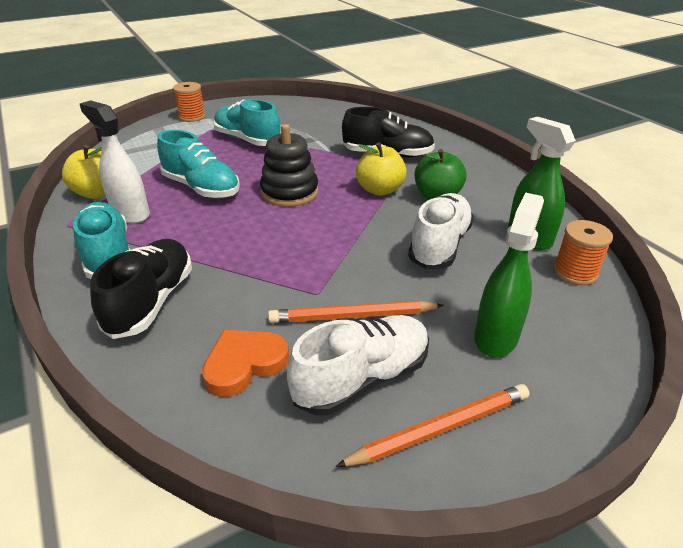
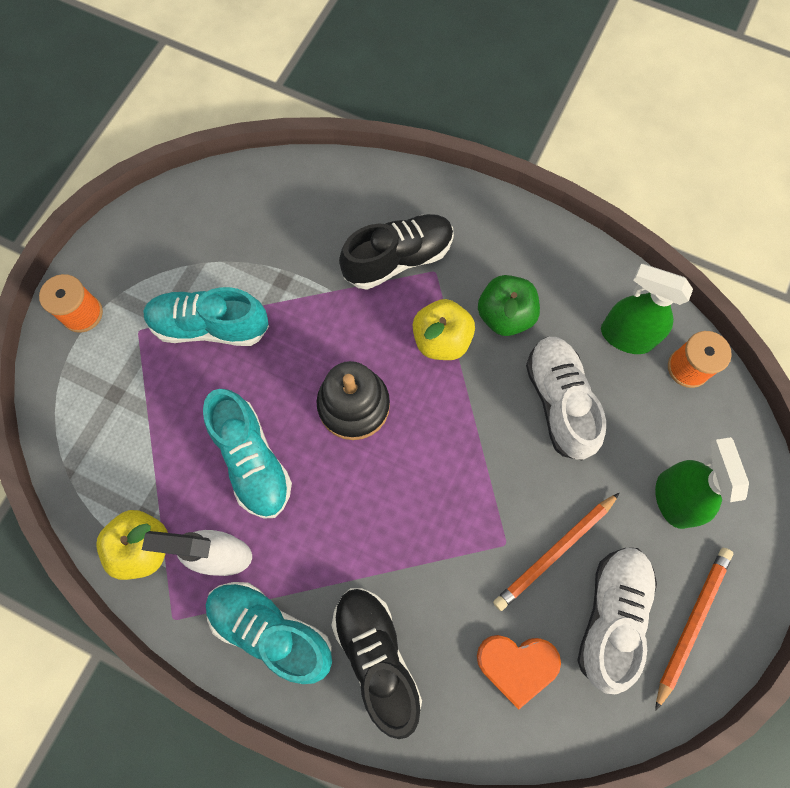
camera: 35 degrees left, 35 degrees up
(201, 188) = (252, 460): turquoise shoe -> turquoise shoe turned 60 degrees clockwise
(244, 364) = (517, 665): orange heart -> orange heart turned 105 degrees counterclockwise

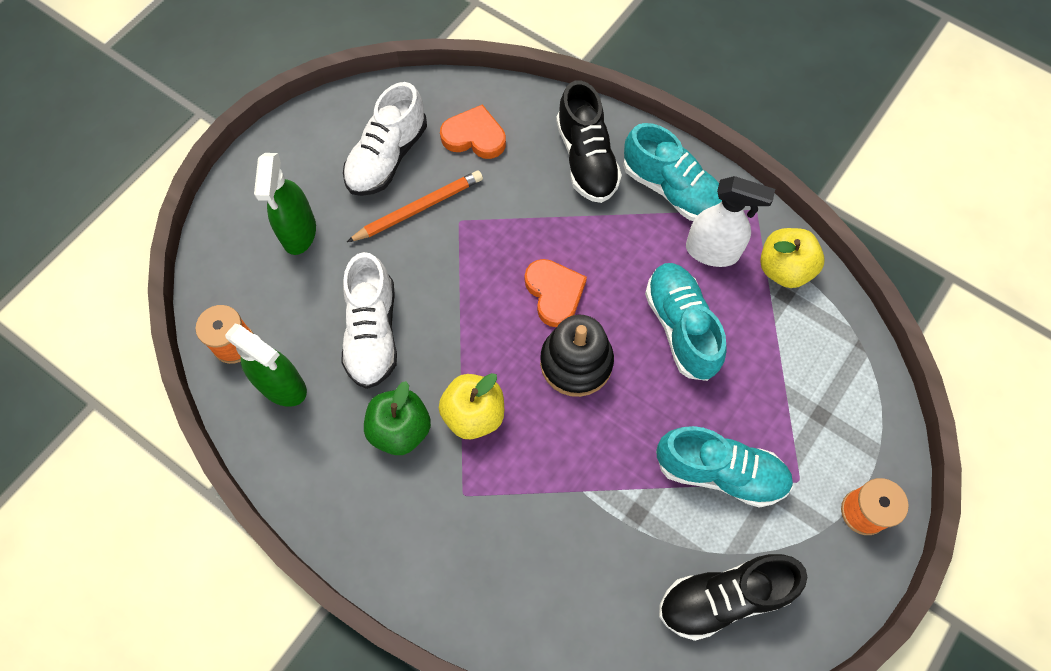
camera: 170 degrees left, 5 degrees down
(387, 475) = (554, 293): none -> orange heart
(398, 259) = (502, 517): black shoe -> black shoe (724, 597)
(691, 622) = (324, 142): orange pencil -> none

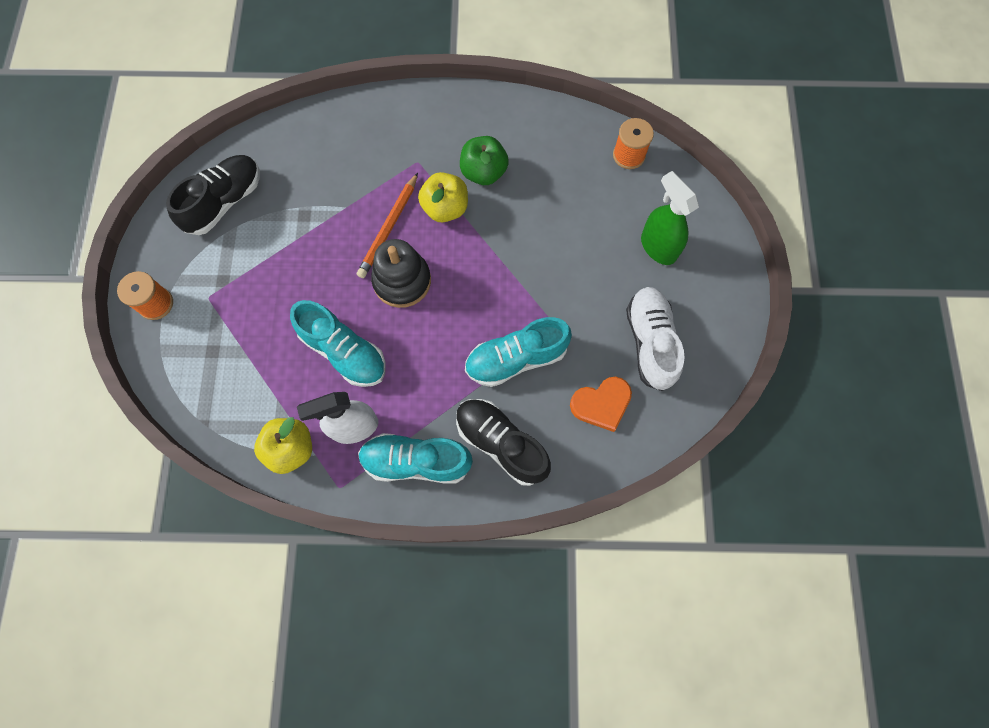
camera: 145 degrees right, 5 degrees up
(282, 386) = (576, 151): green spray bottle -> none
(372, 332) = (550, 216): white shoe -> none
(419, 208) = (593, 318): orange pencil -> orange pencil (389, 228)
(554, 293) = (450, 319): orange heart -> none
(720, 472) = (264, 271): turquoise shoe -> turquoise shoe (516, 359)

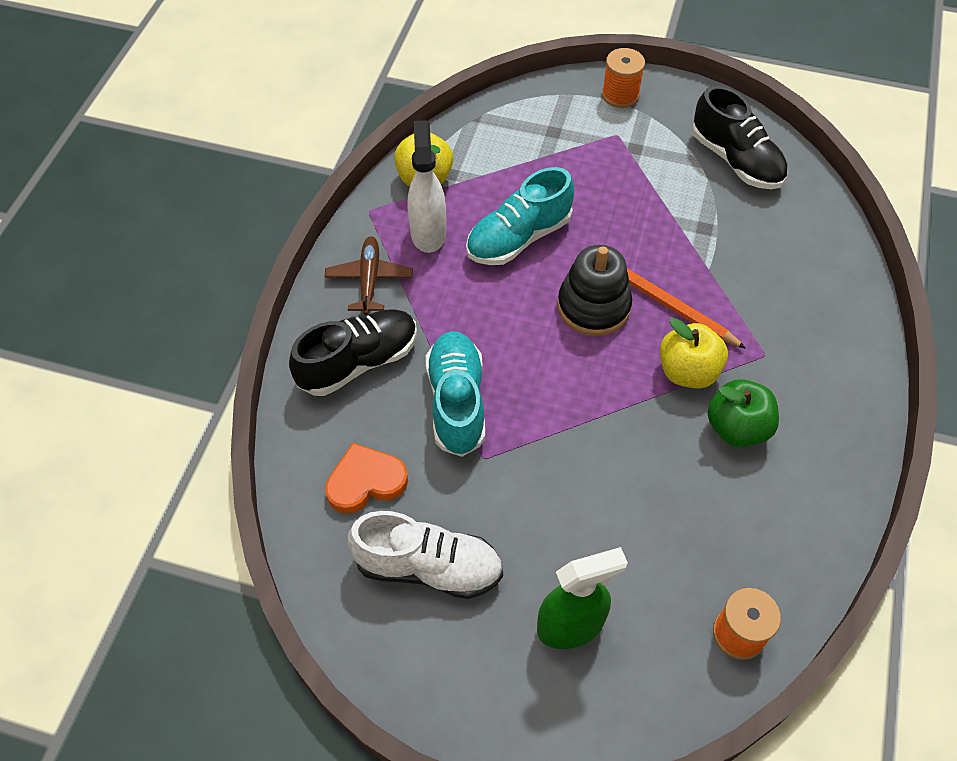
camera: 105 degrees right, 15 degrees down
(416, 461) = (369, 279): turquoise shoe -> brown plane
(601, 404) = (365, 481): orange heart -> orange heart turned 75 degrees clockwise

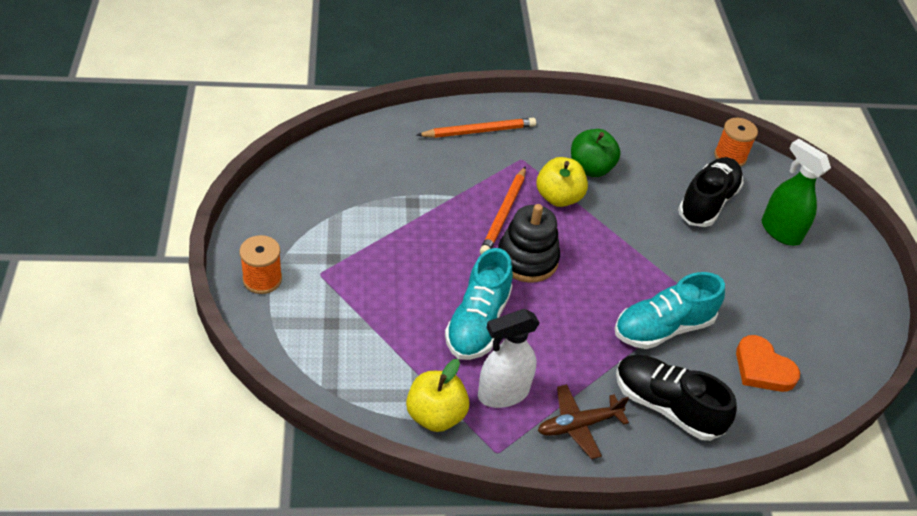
camera: 115 degrees left, 10 degrees down
(428, 567) = (796, 313): white shoe -> none
(519, 238) = (478, 322): turquoise shoe -> turquoise shoe turned 75 degrees clockwise
(735, 160) = (325, 190): black shoe -> black shoe (707, 203)
(824, 325) = (479, 131): none -> orange pencil

